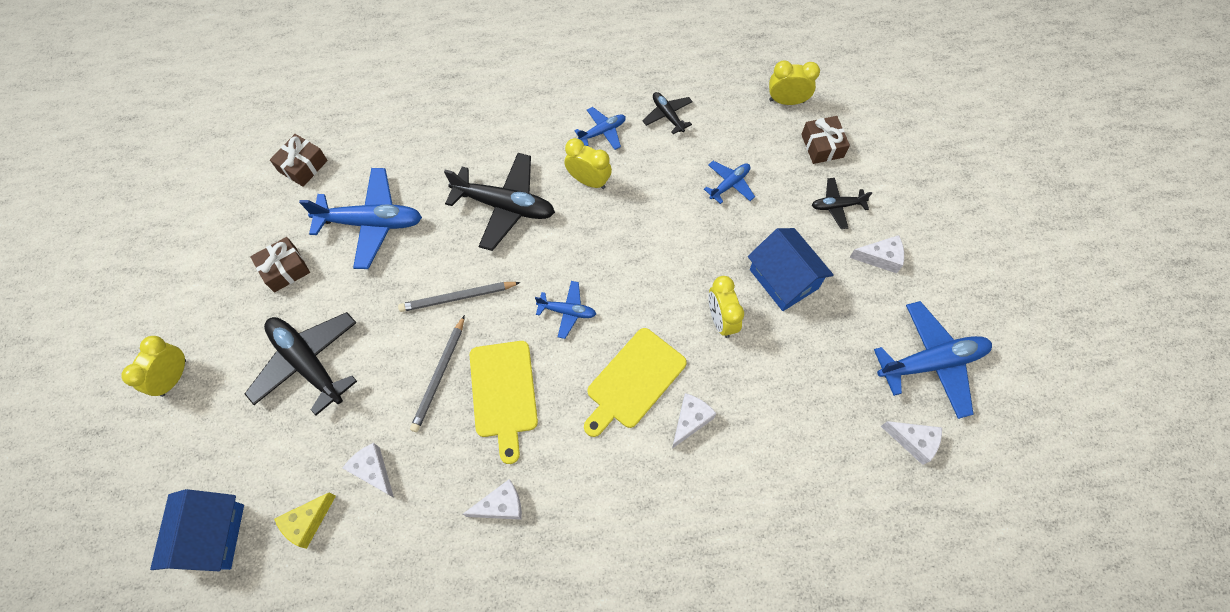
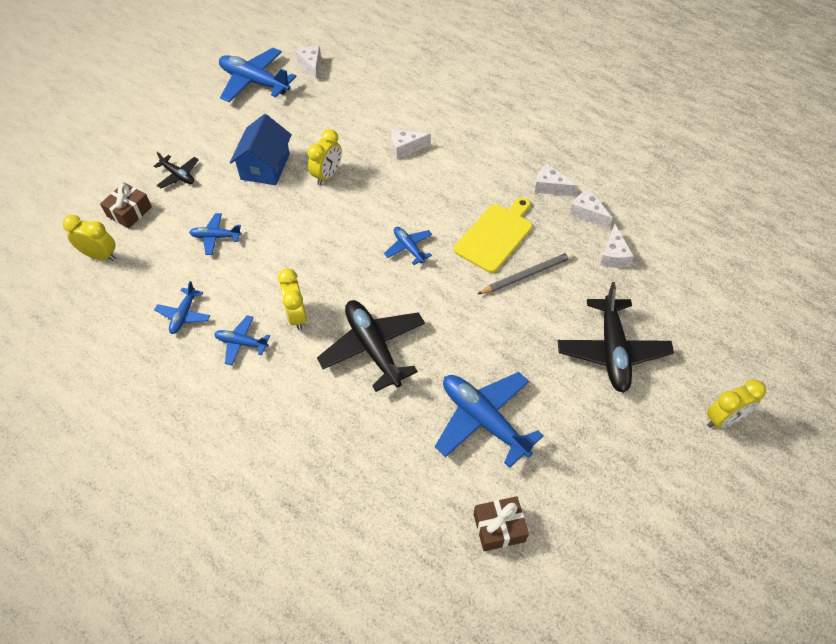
camera: 135 degrees left, 10 degrees down
(212, 536) = (744, 295): blue house -> none
(285, 269) = (582, 438): brown gift -> none
(307, 522) = (675, 259): yellow cheese -> none
(457, 298) = (470, 312): grey pencil -> none
(633, 381) = (413, 185): yellow cutting board -> none
(667, 115) = (184, 315): black plane -> blue plane
(786, 101) = (100, 256): yellow clock -> yellow clock turned 150 degrees clockwise
(880, 258) = (201, 135): white cheese -> white cheese (587, 213)

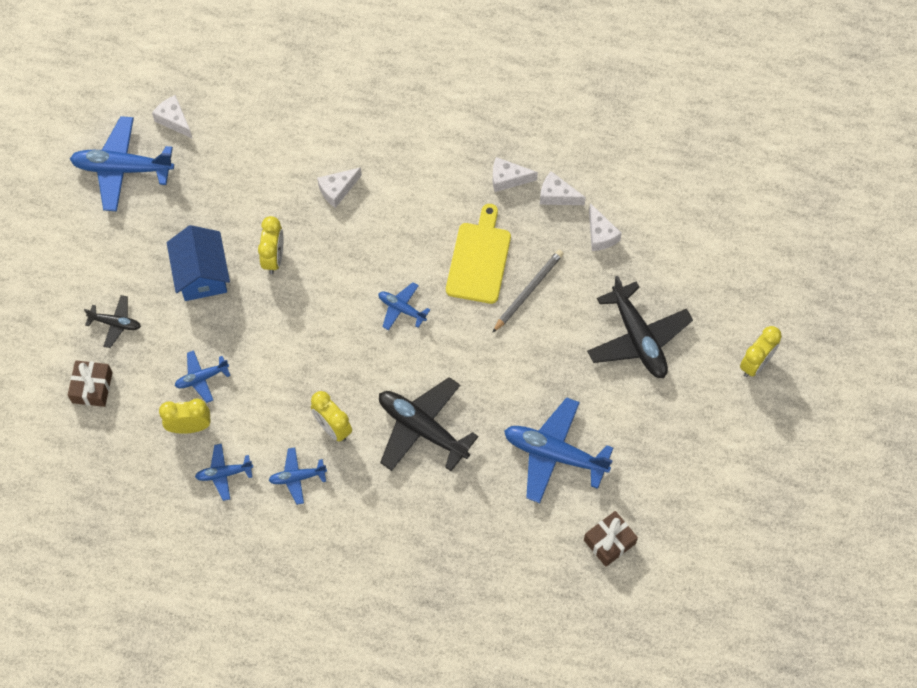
camera: 25 degrees left, 10 degrees up
(100, 256) = (97, 448): yellow clock -> yellow clock (190, 427)
(184, 315) = (224, 473): blue plane -> blue plane turned 90 degrees clockwise

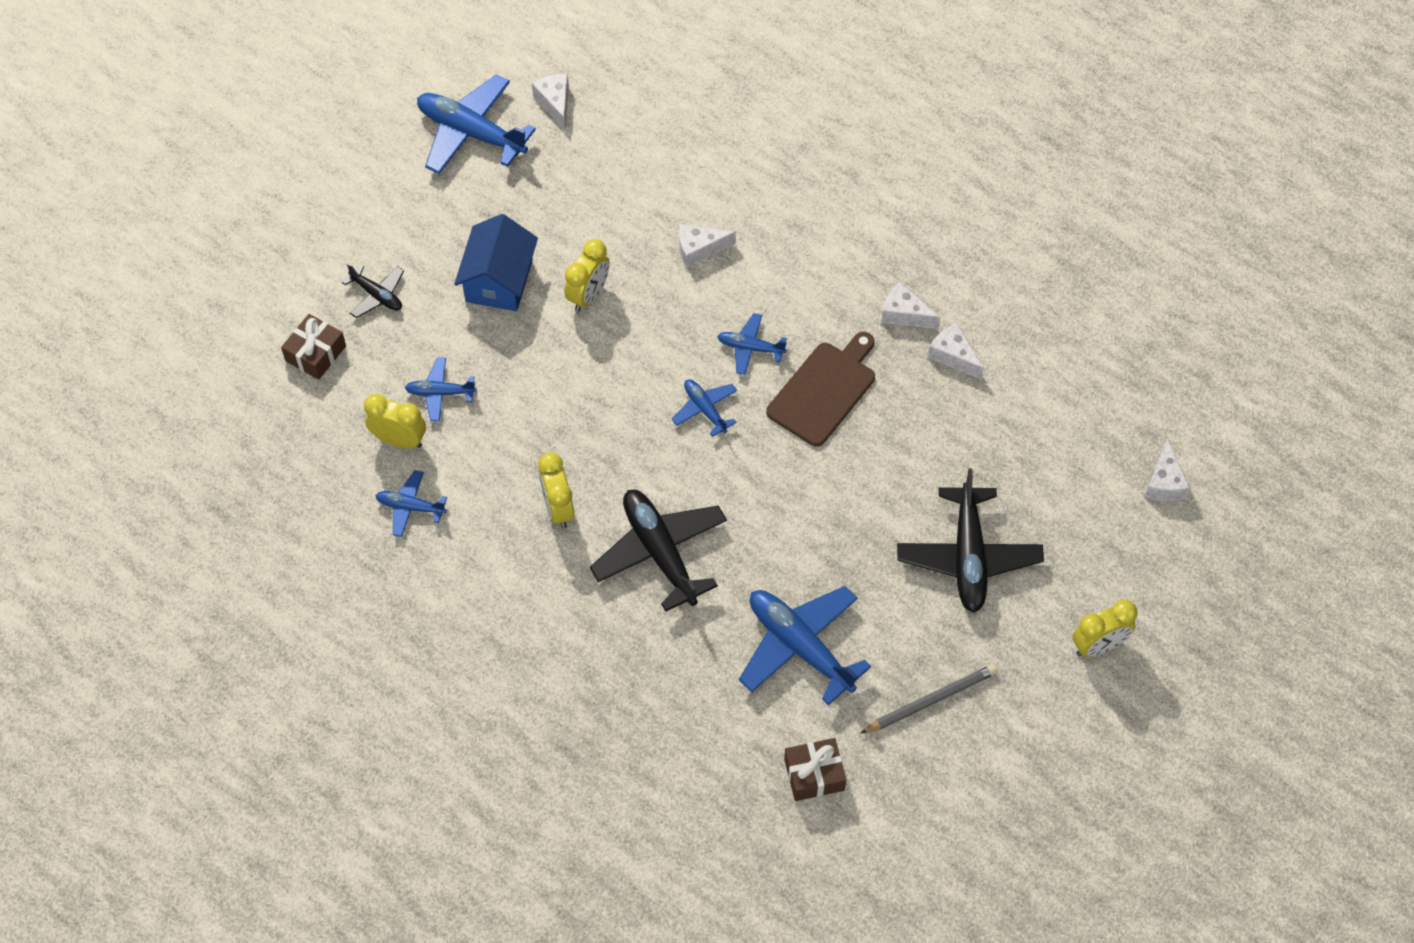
camera: 25 degrees right, 5 degrees down
(297, 477) = (490, 546): blue plane -> blue plane (750, 348)
(479, 259) = (824, 390): yellow cutting board -> brown cutting board
(528, 291) = (863, 449): grey pencil -> grey pencil (931, 700)
(600, 235) = (983, 420): white cheese -> white cheese (1164, 482)

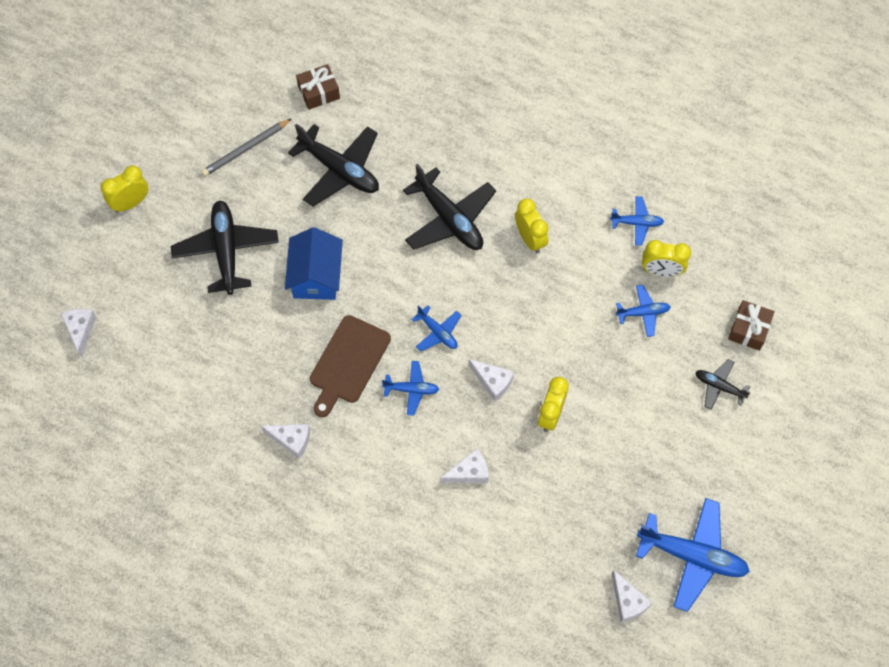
camera: 170 degrees right, 5 degrees up
(499, 280) = (626, 416): blue house -> blue house (316, 276)
(800, 646) = (339, 170): blue plane -> black plane
(953, 356) = (249, 409): white cheese -> white cheese (493, 382)

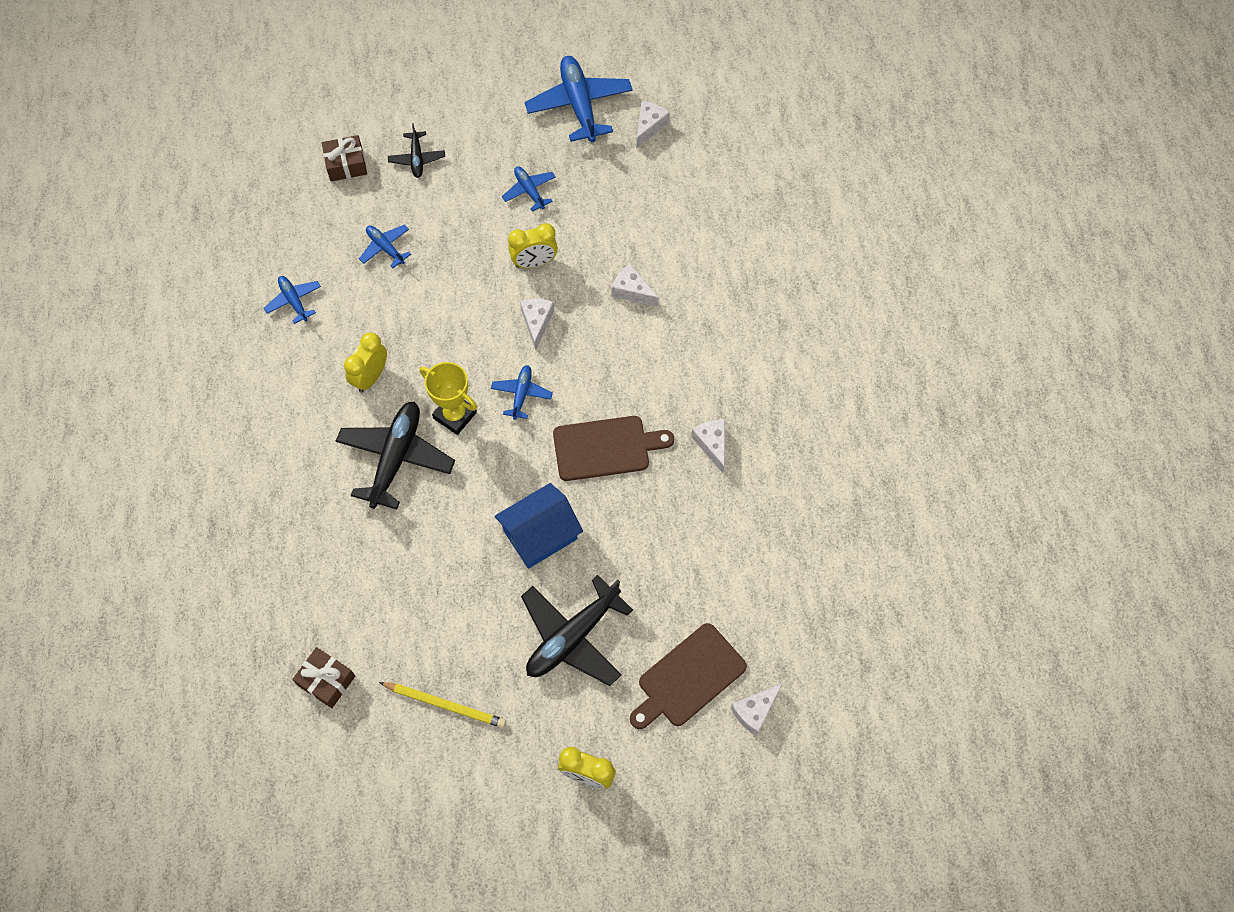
camera: 125 degrees left, 0 degrees up
(138, 304) = (688, 678): none -> brown cutting board
(246, 149) = (445, 705): grey pencil -> yellow pencil
(339, 170) = (408, 594): black plane -> none
(411, 390) = (592, 380): blue plane -> blue plane (529, 191)
(455, 276) = (455, 415): none -> yellow trophy
(661, 271) = (332, 256): yellow clock -> none

